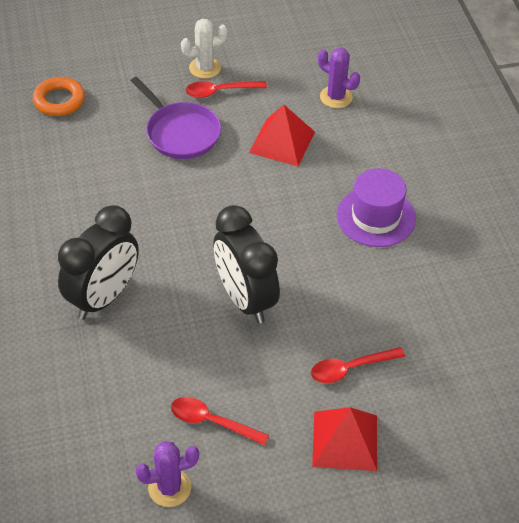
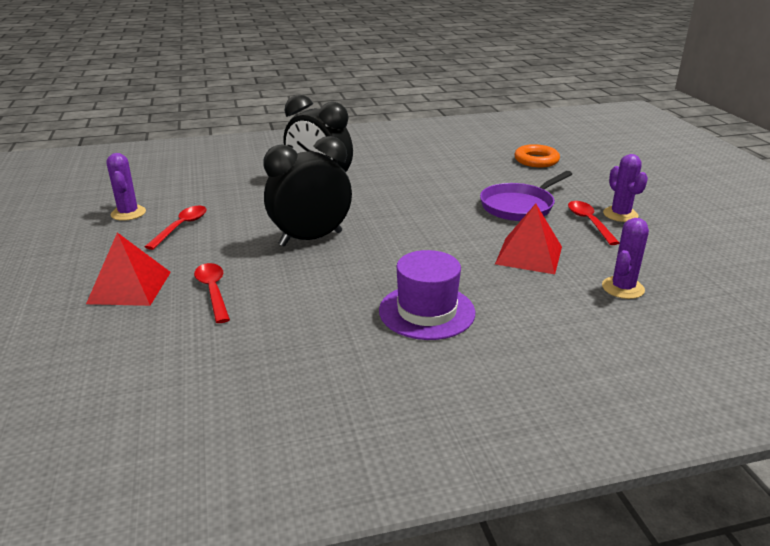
camera: 90 degrees right, 20 degrees down
(205, 68) = (620, 214): white cactus -> purple cactus

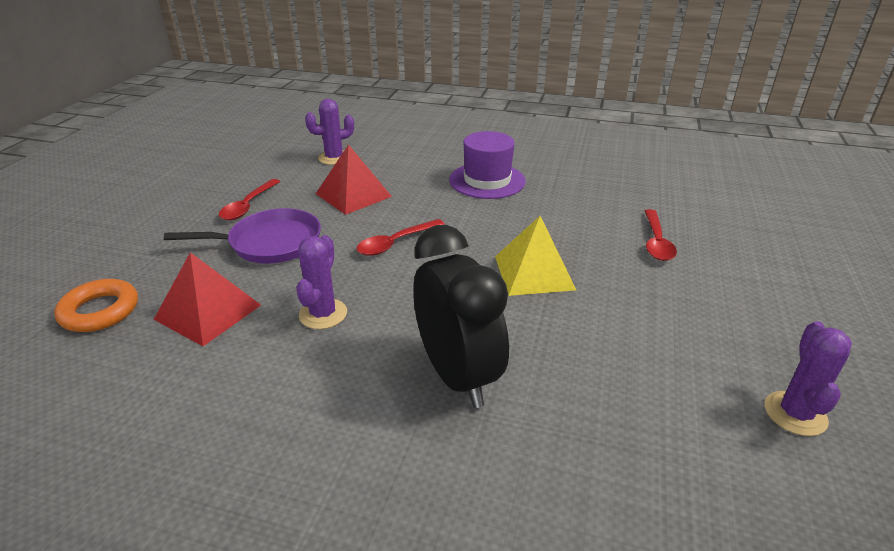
camera: 150 degrees left, 5 degrees up
(129, 287) = (745, 270): red pyramid -> red pyramid (208, 312)
(181, 227) = (697, 347): red spoon -> red spoon (395, 243)
(311, 239) = (534, 272): black clock -> yellow pyramid
(620, 214) = (206, 204): purple cactus -> purple cactus (323, 314)

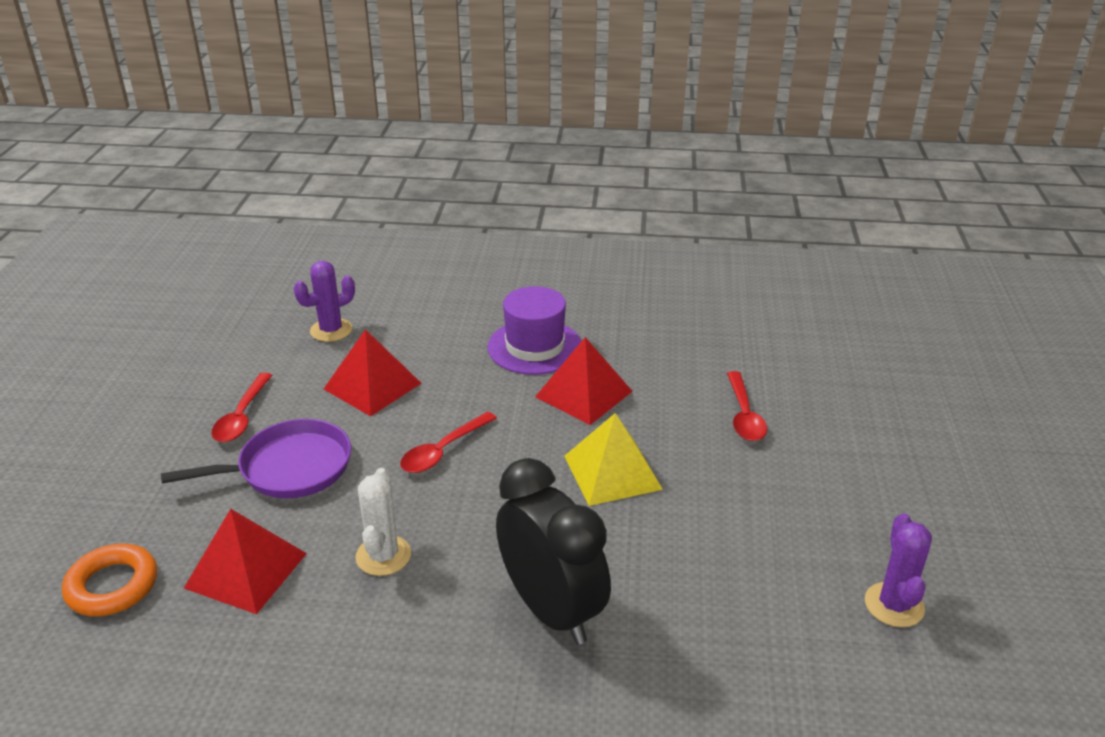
camera: 10 degrees left, 0 degrees up
(323, 314) = (383, 556): purple cactus -> white cactus
(520, 215) = (583, 394): none -> red pyramid

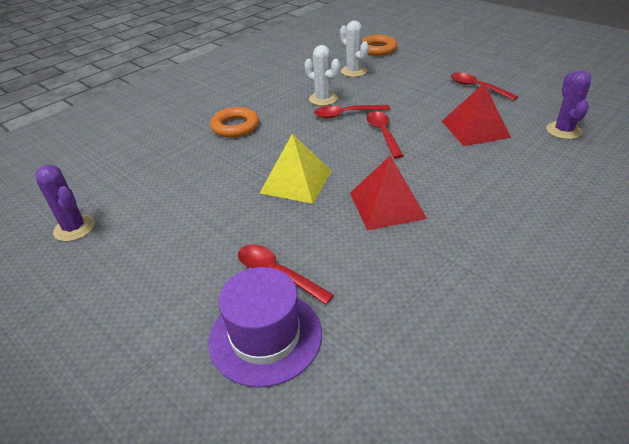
camera: 130 degrees right, 5 degrees up
(246, 570) = (354, 71): red pyramid -> white cactus
(289, 468) = (416, 91): purple pan -> none
(416, 506) = (346, 114): none -> red spoon
(534, 347) = (472, 208): purple hat -> purple hat (265, 336)
(551, 610) = (235, 127): black clock -> orange ring

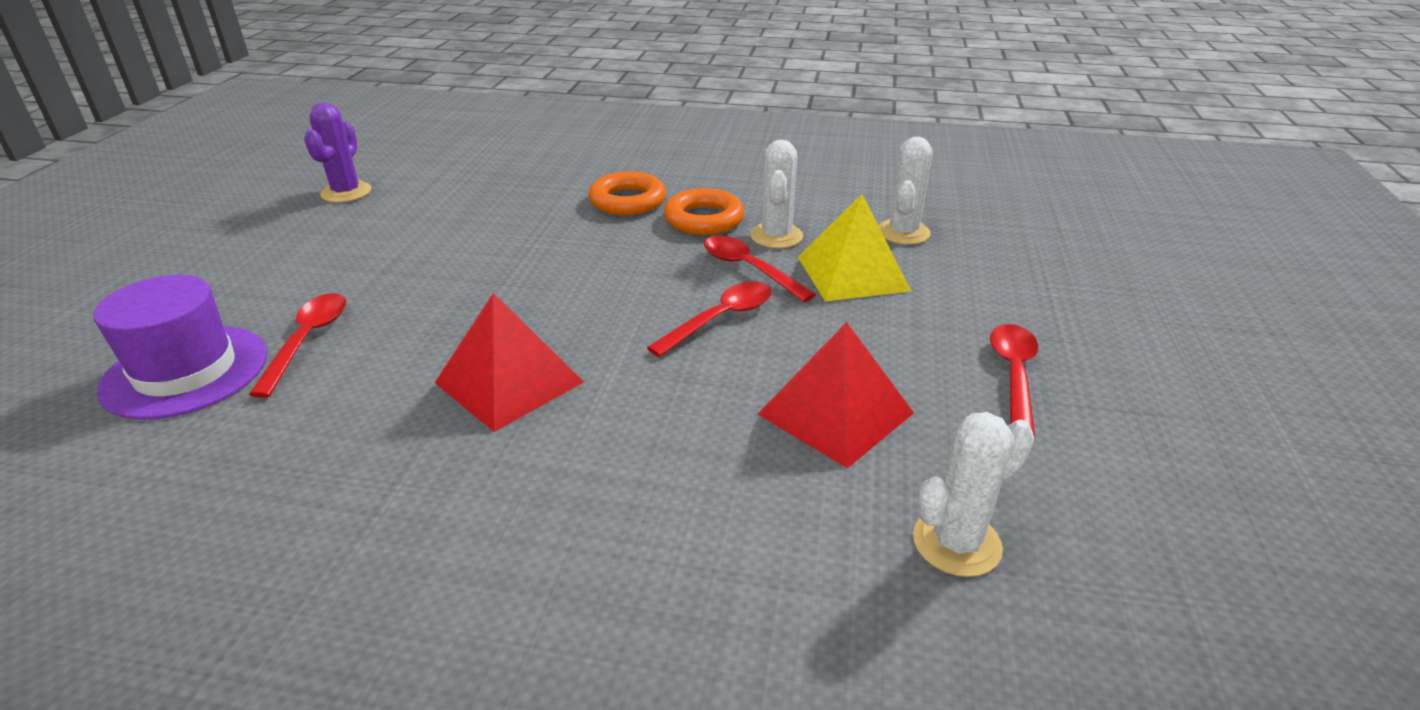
camera: 55 degrees right, 5 degrees down
(296, 181) = (523, 288): yellow pyramid -> yellow pyramid (852, 273)
(377, 49) = (1020, 228): orange ring -> orange ring (704, 219)
(563, 131) = (956, 543): purple cactus -> white cactus

